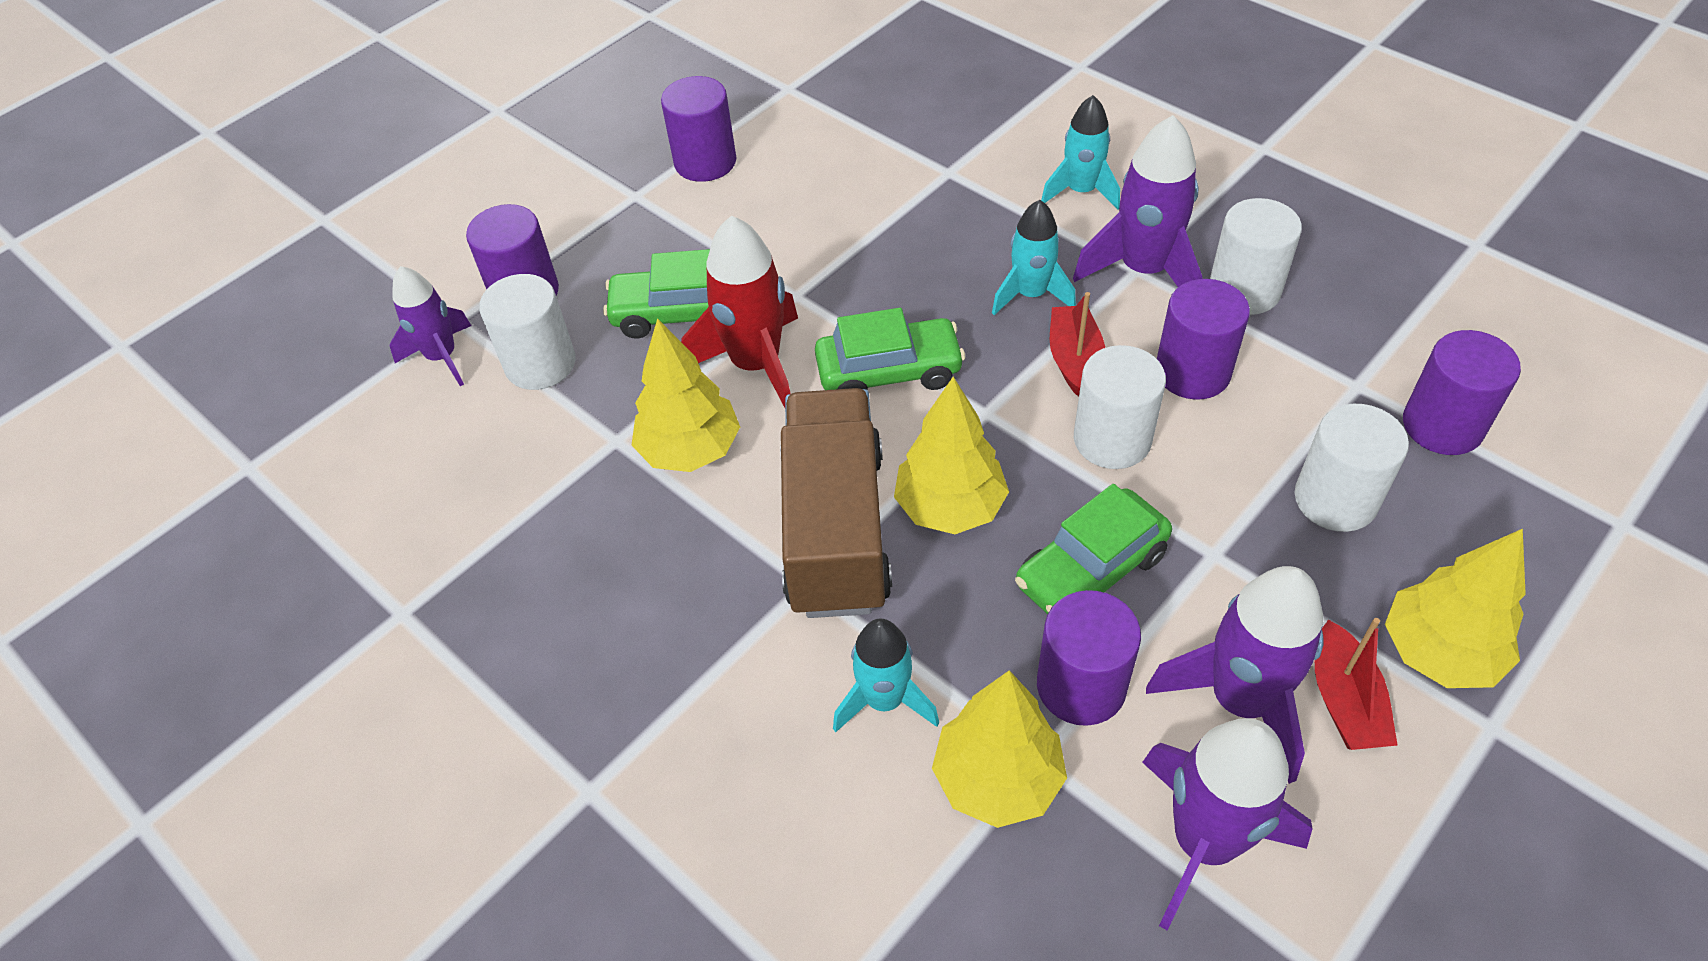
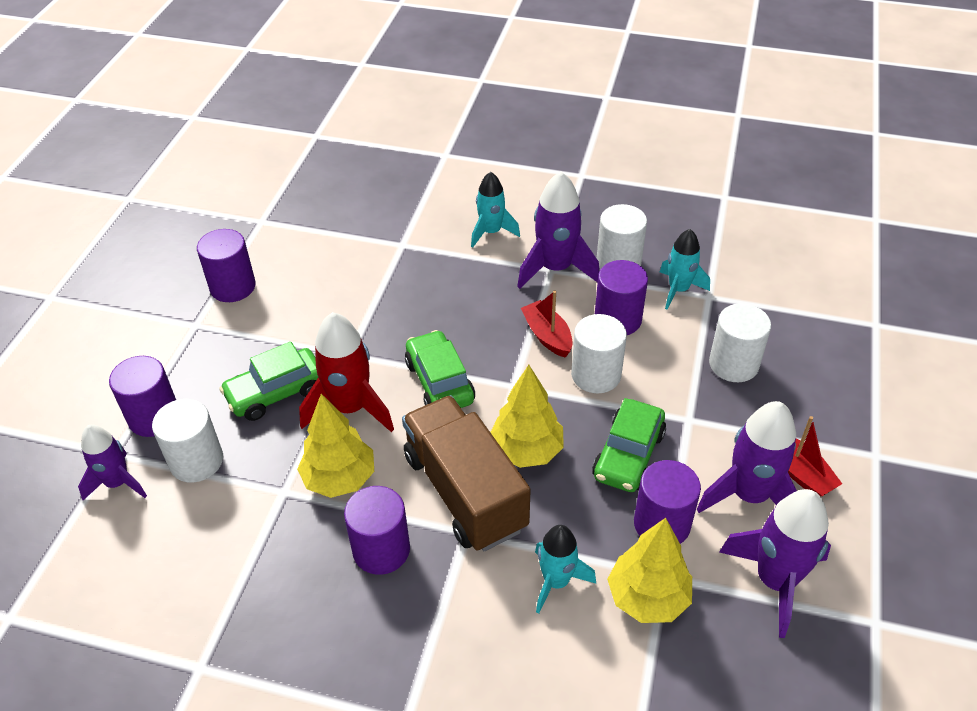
camera: 30 degrees left, 5 degrees down
(889, 372) = (439, 382): green car -> green car turned 75 degrees counterclockwise
(1031, 294) = (498, 305): turquoise rocket -> turquoise rocket (678, 290)
(1438, 652) = (830, 427): yellow tree -> none
(1442, 425) = (763, 303): purple cylinder -> purple cylinder (381, 550)

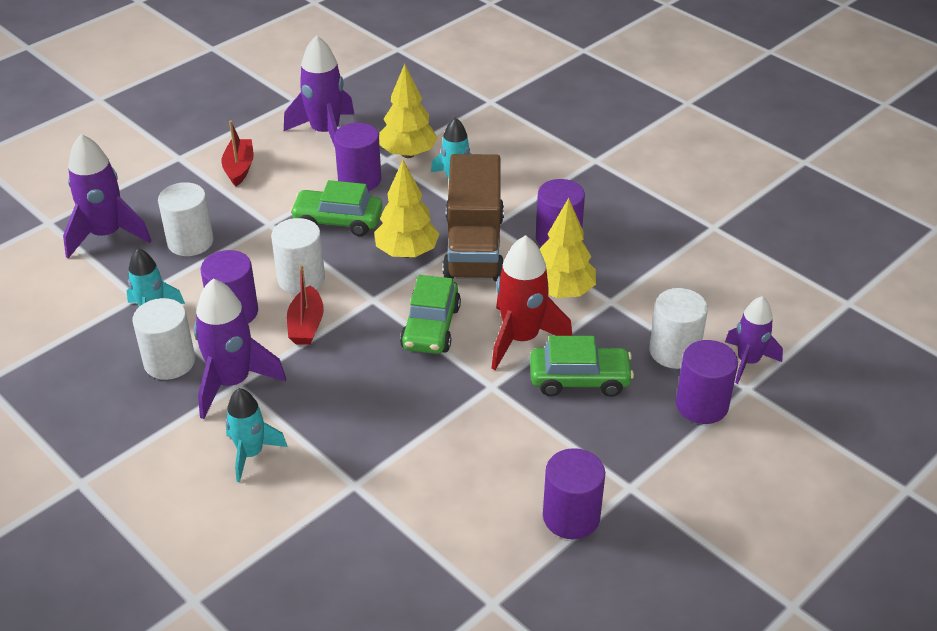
camera: 150 degrees left, 5 degrees down
(628, 455) = (338, 221): green car -> green car turned 135 degrees counterclockwise
(749, 495) = (287, 171): purple rocket -> purple rocket (106, 235)

